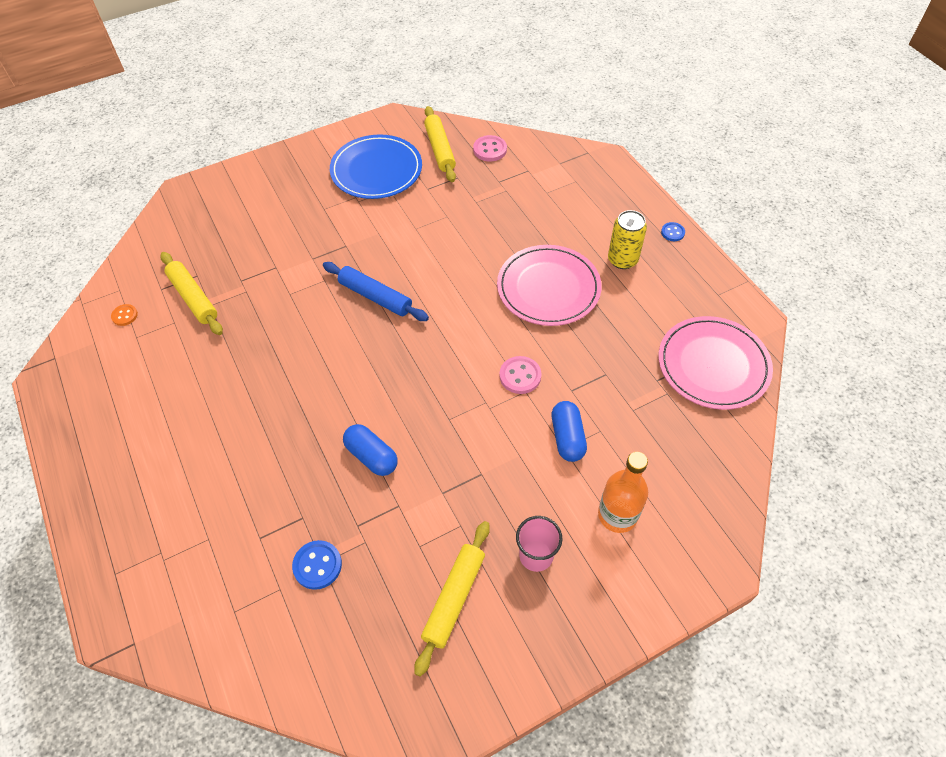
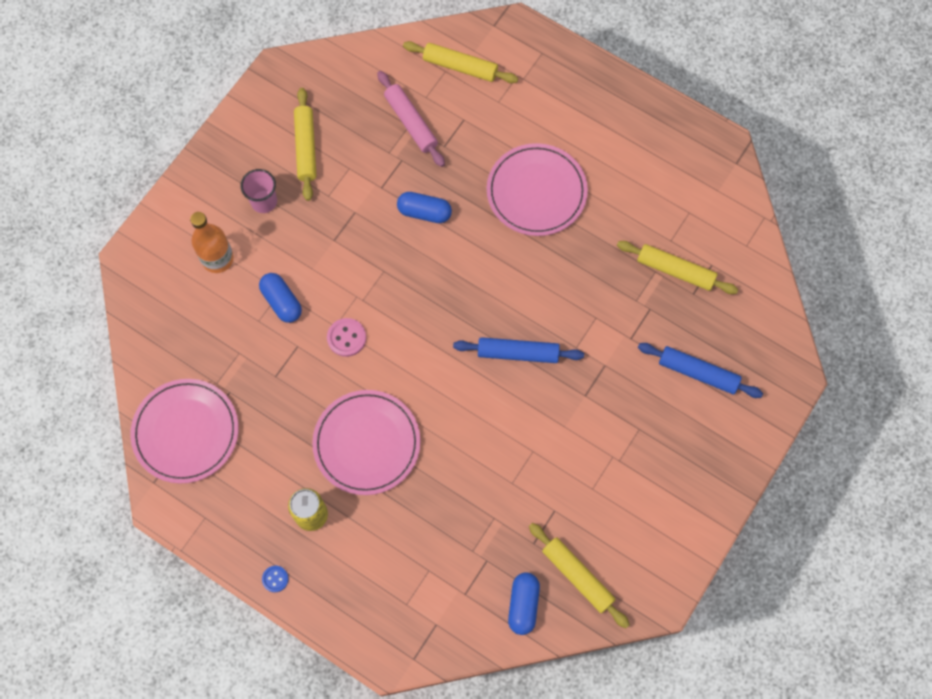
camera: 150 degrees right, 15 degrees up
(125, 315) = (717, 225): orange button -> none
(214, 607) = (460, 67): none -> yellow rolling pin
(247, 223) = (698, 372): none -> blue rolling pin
(249, 422) = (536, 192): none -> pink plate
(317, 565) = (411, 122): blue button -> pink rolling pin
(376, 170) = (624, 508): blue plate -> none
(490, 150) = (523, 605): pink button -> blue capsule

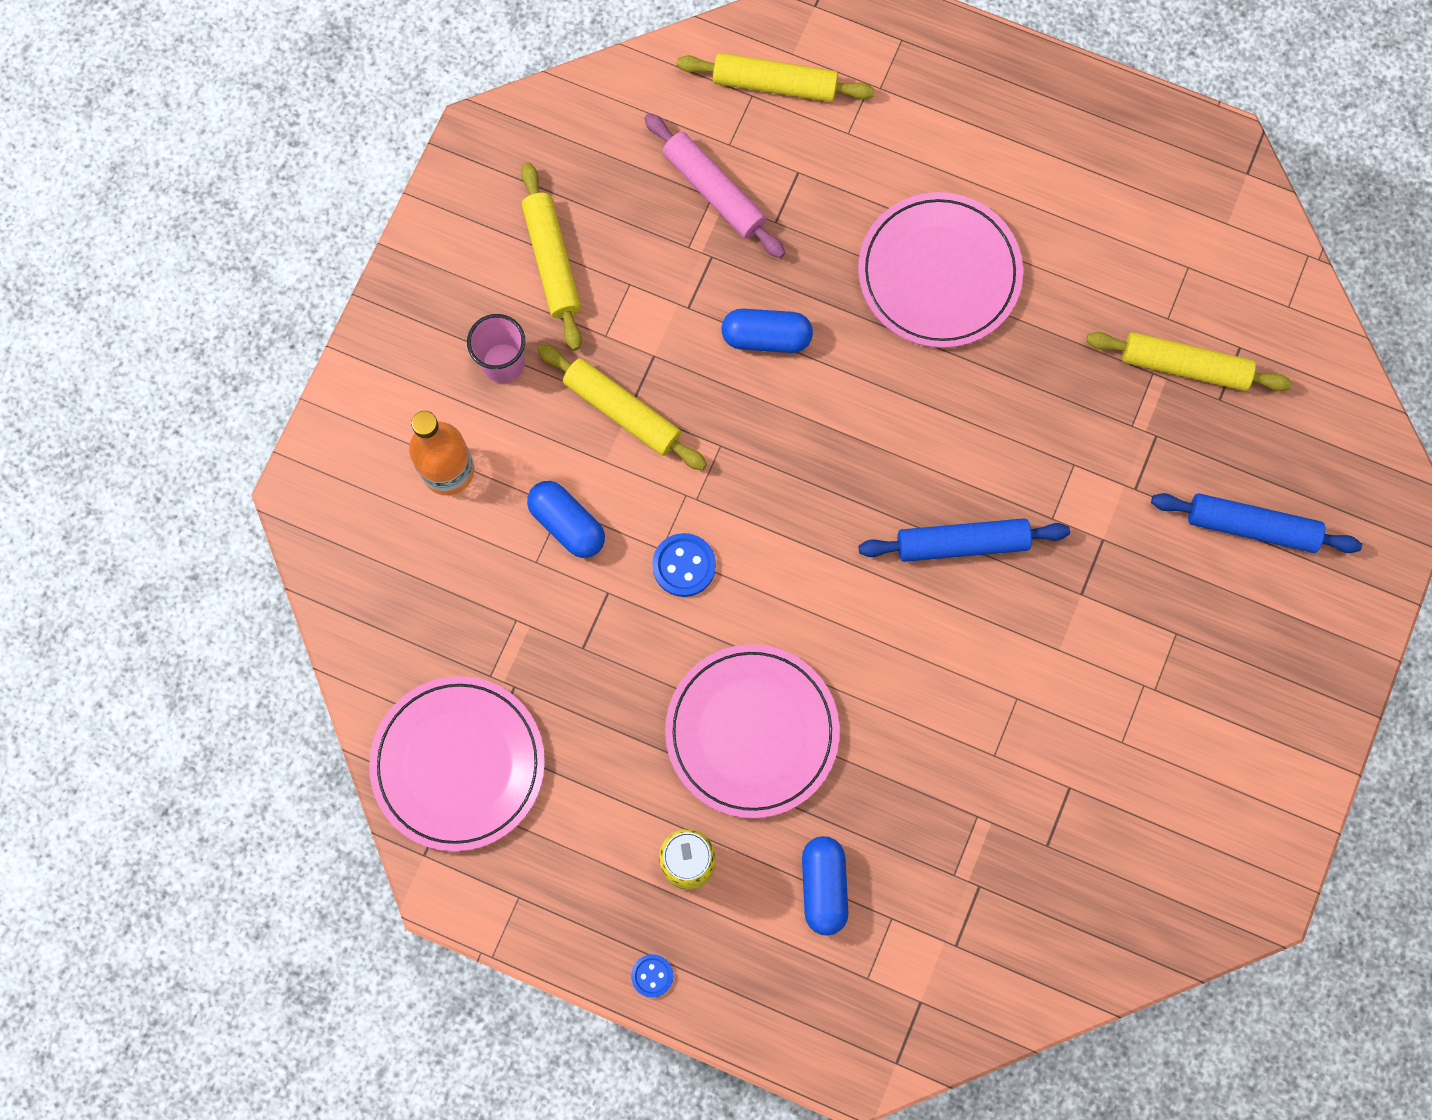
camera: 10 degrees left, 5 degrees up
(346, 338) = (684, 565): pink button -> blue button
(523, 605) = (1050, 946): blue capsule -> blue capsule (823, 886)
(577, 576) = (1126, 886): yellow rolling pin -> yellow rolling pin (622, 412)

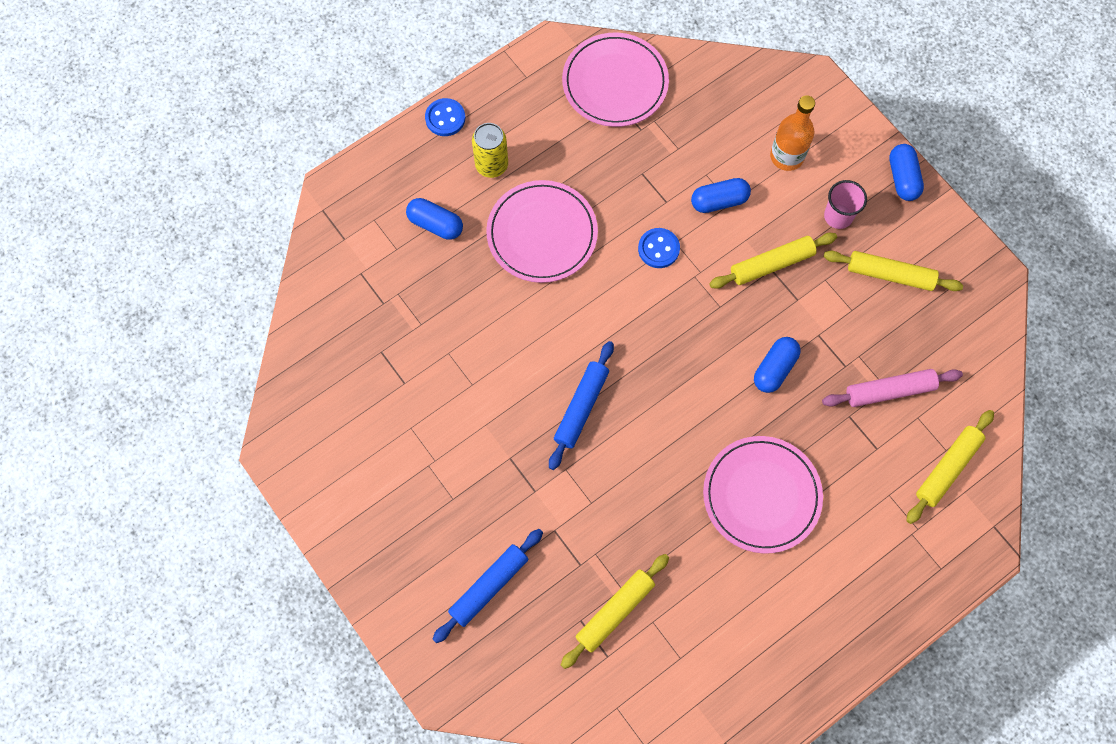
camera: 120 degrees right, 5 degrees down
(399, 309) = (902, 178): none -> blue capsule
(652, 975) = (445, 118): blue button -> blue button, size x1.58

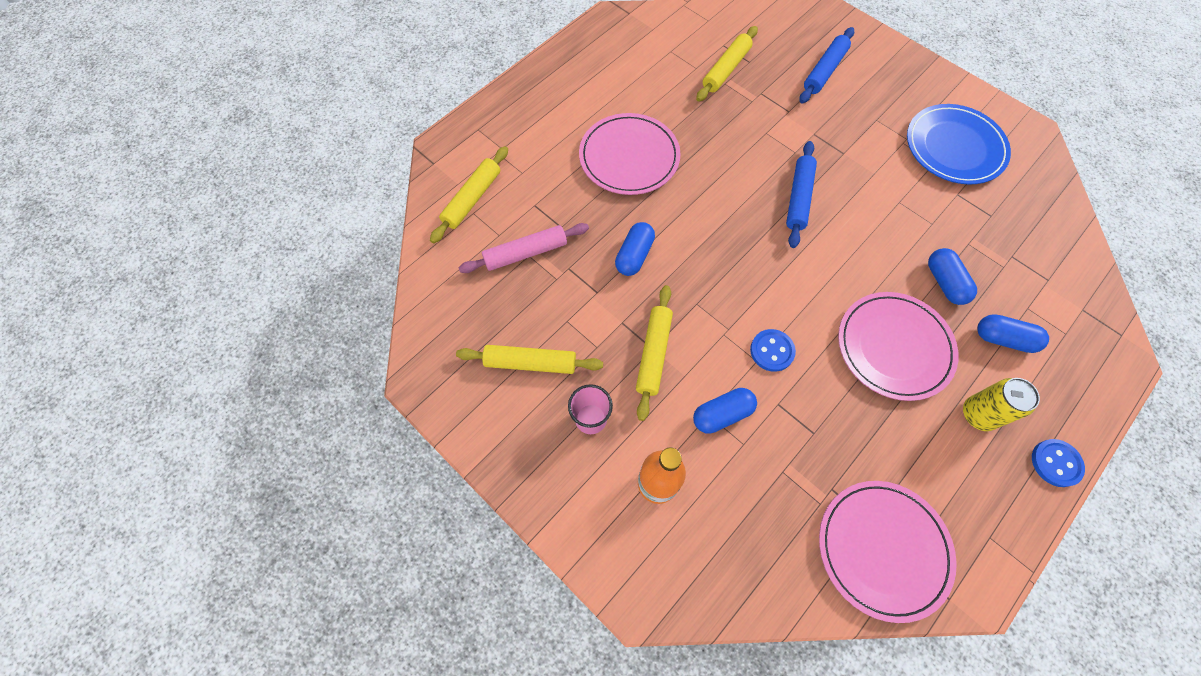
camera: 170 degrees right, 5 degrees down
(379, 444) = (954, 147): none -> blue plate
(771, 264) = (654, 354): yellow rolling pin -> yellow rolling pin turned 45 degrees counterclockwise
(902, 178) = (521, 478): blue capsule -> blue capsule (944, 282)

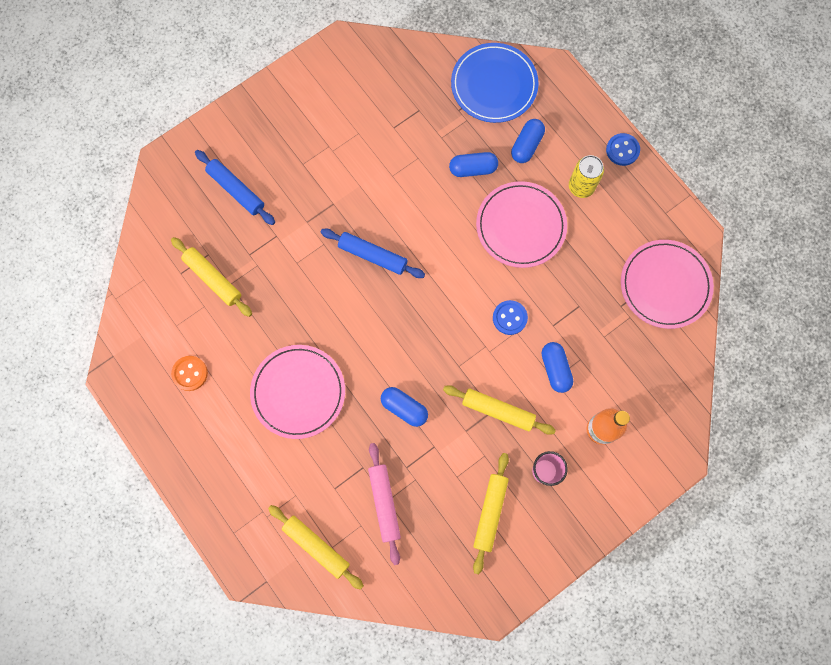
camera: 80 degrees left, 10 degrees up
(626, 69) = (190, 373): none -> orange button
(954, 147) = (346, 111): blue plate -> blue plate (494, 85)

